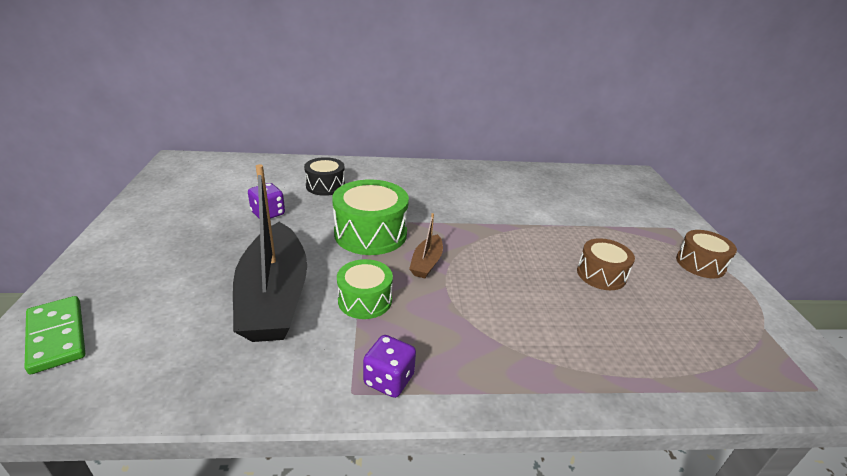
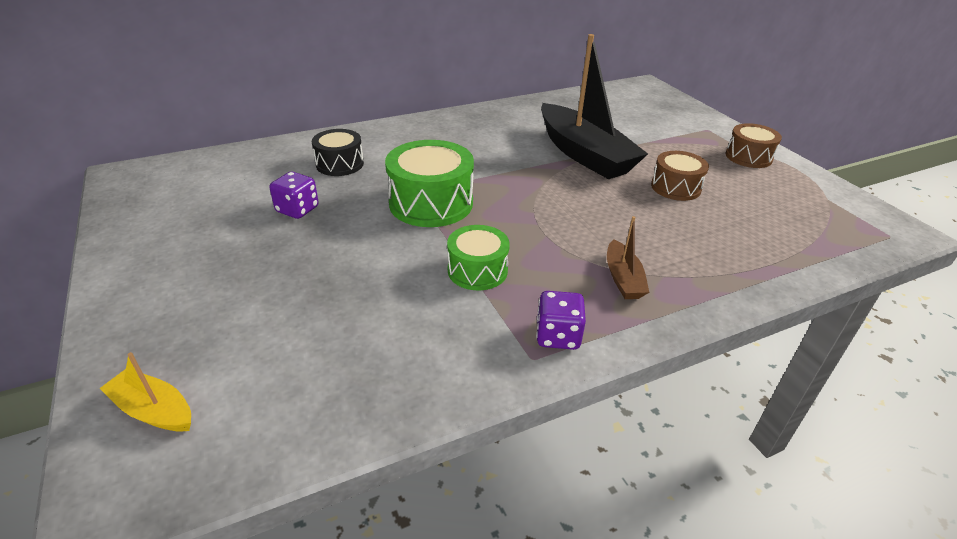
camera: 20 degrees left, 5 degrees up
(57, 336) = (154, 410): green domino -> yellow boat
(274, 297) = (379, 294): black boat -> black boat (584, 154)
(426, 263) = (511, 218): brown boat -> brown boat (623, 279)

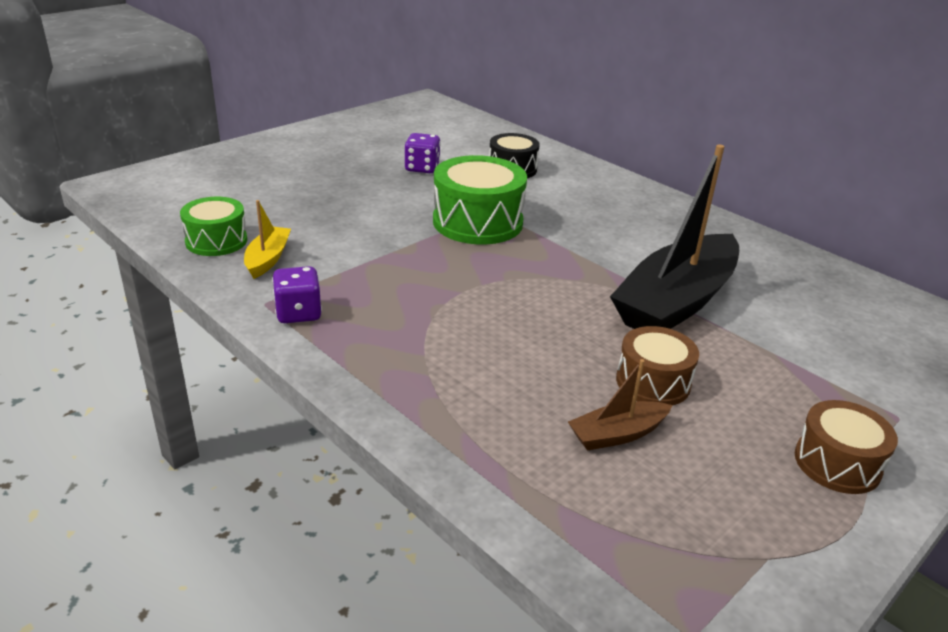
camera: 70 degrees right, 5 degrees down
(154, 410) = (180, 176): yellow boat -> yellow boat (268, 259)
(477, 270) = (378, 261): green drum -> green drum (216, 241)
(623, 279) = (408, 346): brown boat -> brown boat (617, 434)

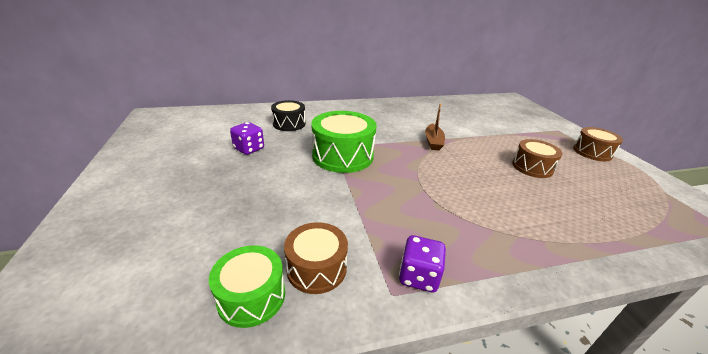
camera: 60 degrees left, 0 degrees up
(268, 259) = (316, 268): yellow boat -> brown drum
(617, 434) = (579, 193): brown boat -> brown boat (433, 142)
(675, 302) = (462, 136): black boat -> none

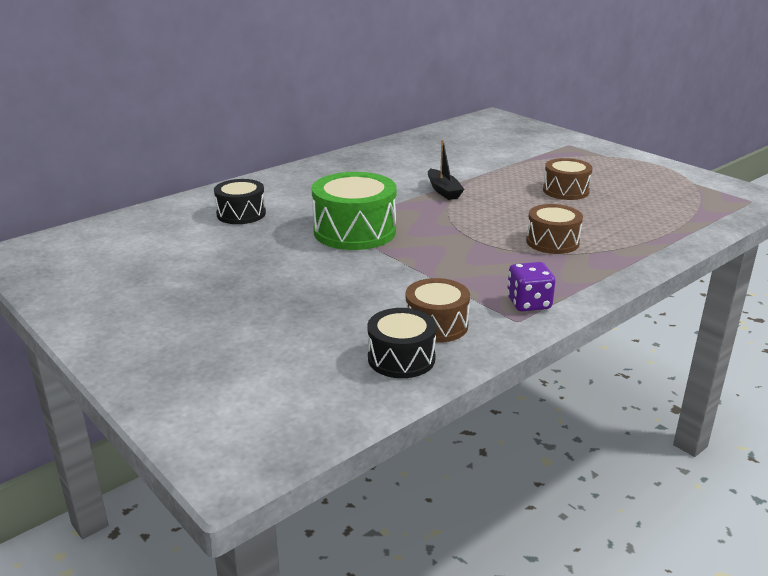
camera: 25 degrees left, 5 degrees down
(249, 149) = (228, 254): purple dice -> none
(251, 296) = (401, 358): green drum -> black drum
(433, 142) = (443, 191): brown boat -> black boat
(592, 152) = (615, 161): brown drum -> brown drum (552, 242)

